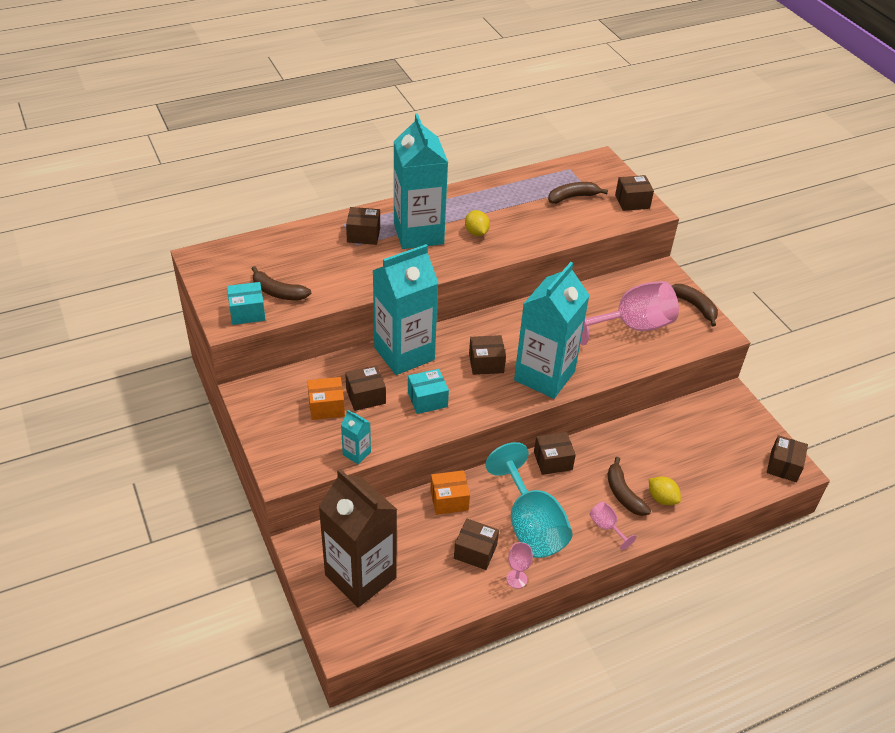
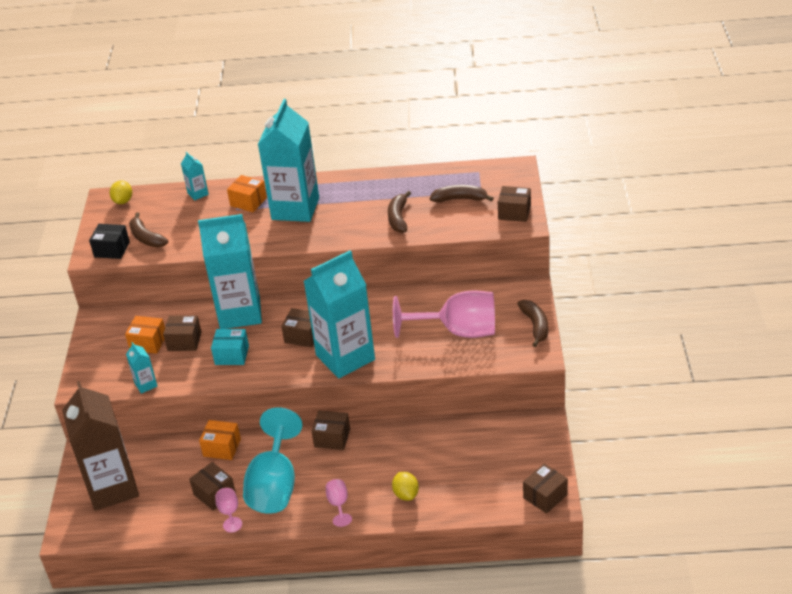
camera: 30 degrees right, 5 degrees down
(247, 312) = (112, 249): turquoise box -> black box
(301, 235) = (198, 194): none -> turquoise carton
(363, 235) = (248, 202): brown box -> orange box
(476, 232) = (346, 216): yellow lemon -> yellow lemon (123, 201)
(623, 494) = (374, 481): brown banana -> brown banana (398, 218)

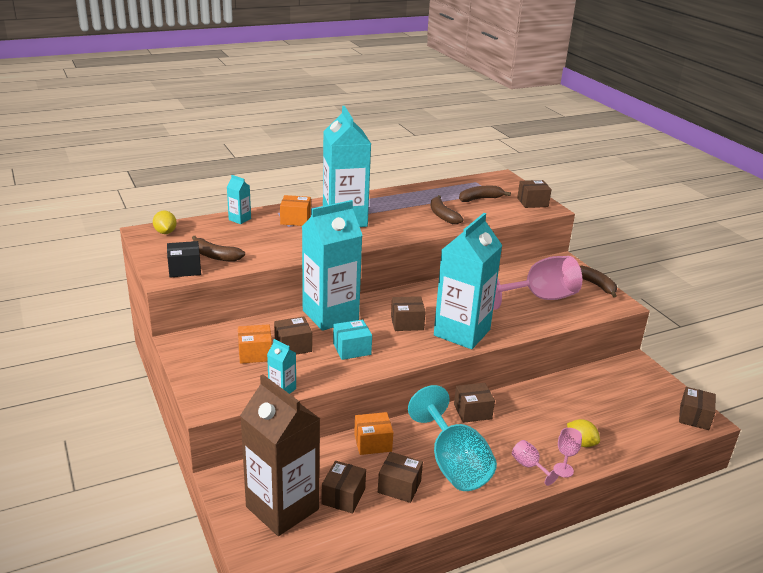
camera: 30 degrees left, 10 degrees down
(165, 490) = (343, 496): none -> brown box
(232, 524) = (442, 511): pink goblet -> pink goblet (563, 470)

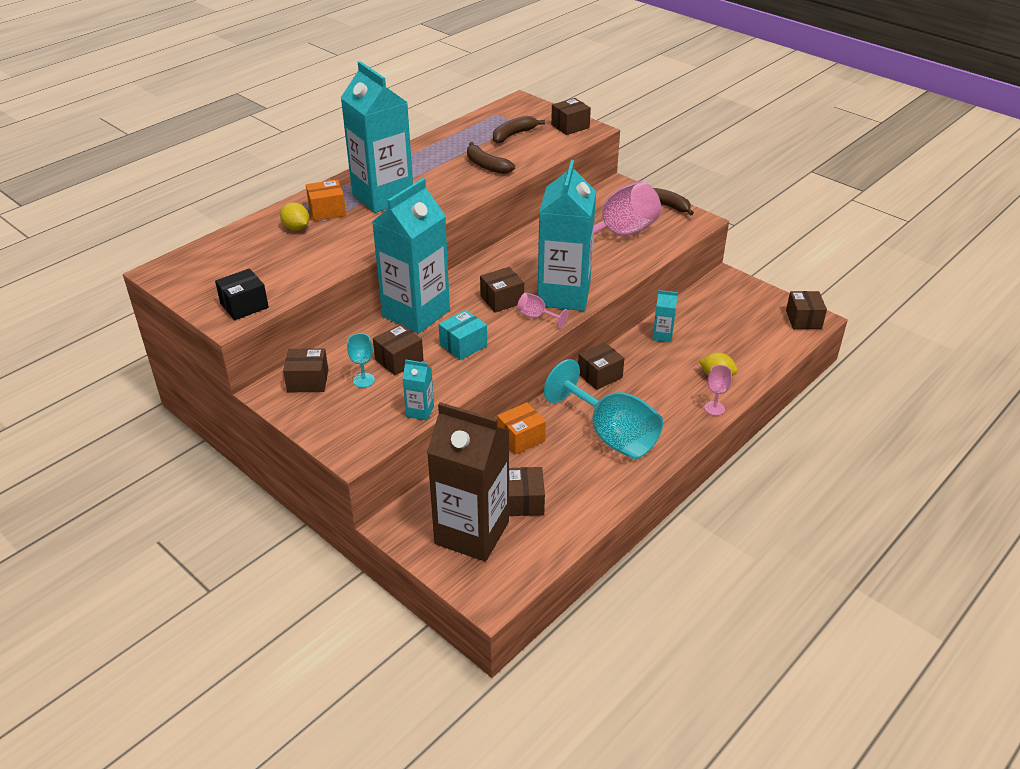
camera: 20 degrees left, 10 degrees up
(165, 232) = (185, 265): yellow lemon -> yellow lemon (296, 228)
(215, 256) = (267, 280): brown banana -> none
(239, 219) = (262, 226): turquoise carton -> turquoise carton (662, 335)
(255, 353) = (363, 380): orange box -> turquoise goblet
(399, 486) = (572, 474): brown box -> brown box (308, 381)
(529, 466) = (682, 414): pink goblet -> pink goblet (537, 317)

